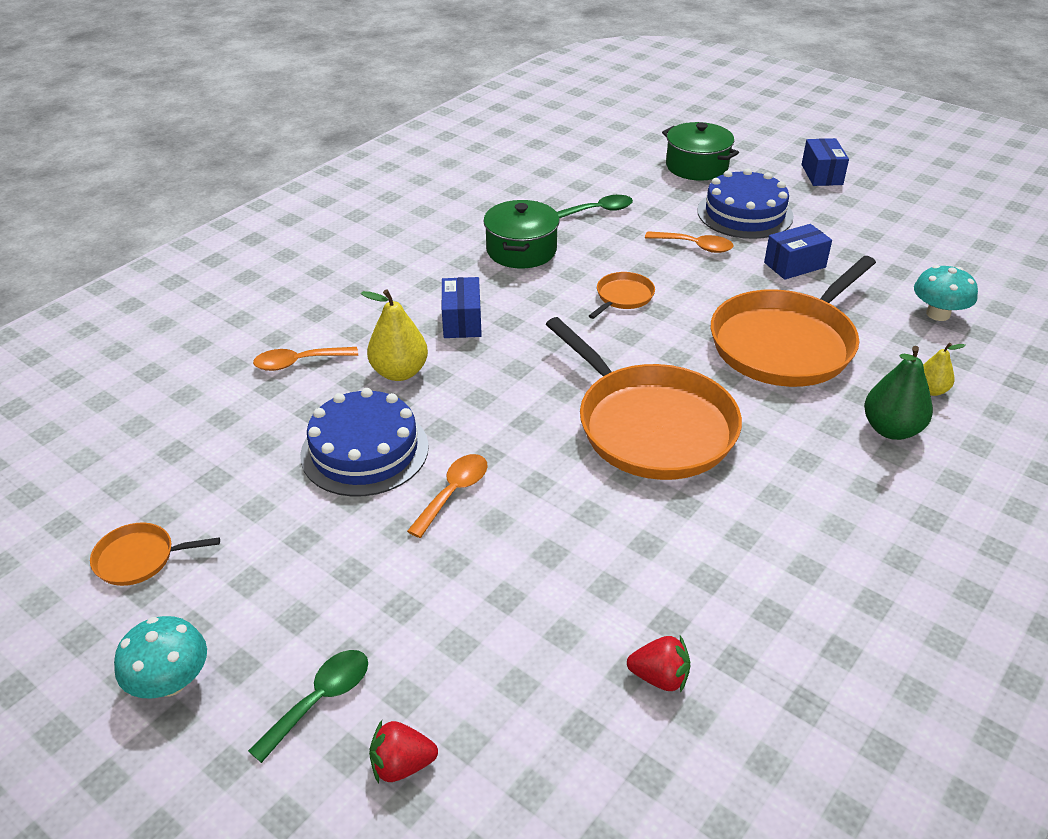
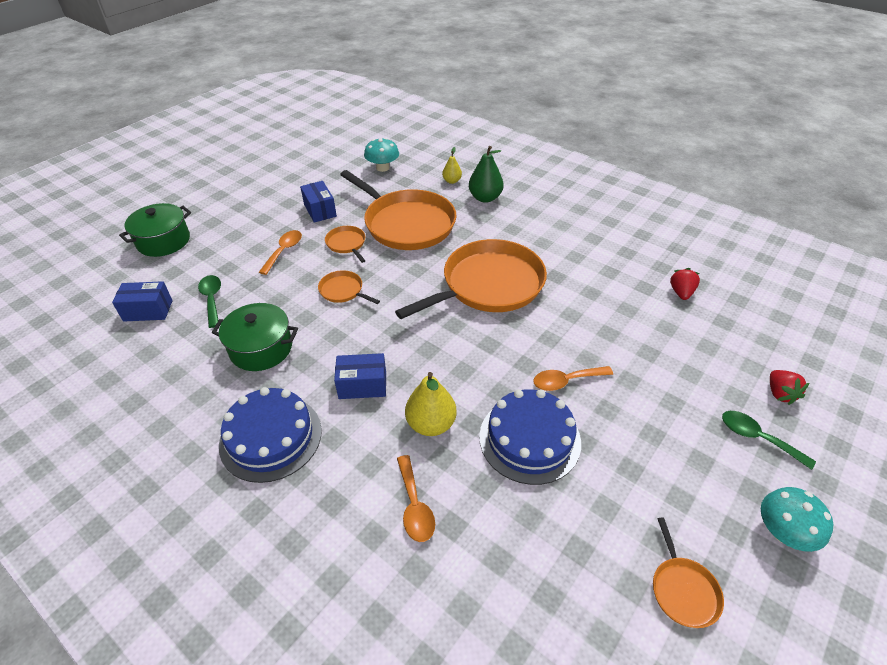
camera: 90 degrees left, 5 degrees up
(454, 492) = (566, 381): orange spoon -> orange spoon turned 45 degrees counterclockwise
(721, 293) = (347, 244): none -> orange pan
(745, 213) = (246, 224): blue cake -> blue cake (270, 437)
(821, 174) = (206, 185): blue box -> blue box (148, 310)

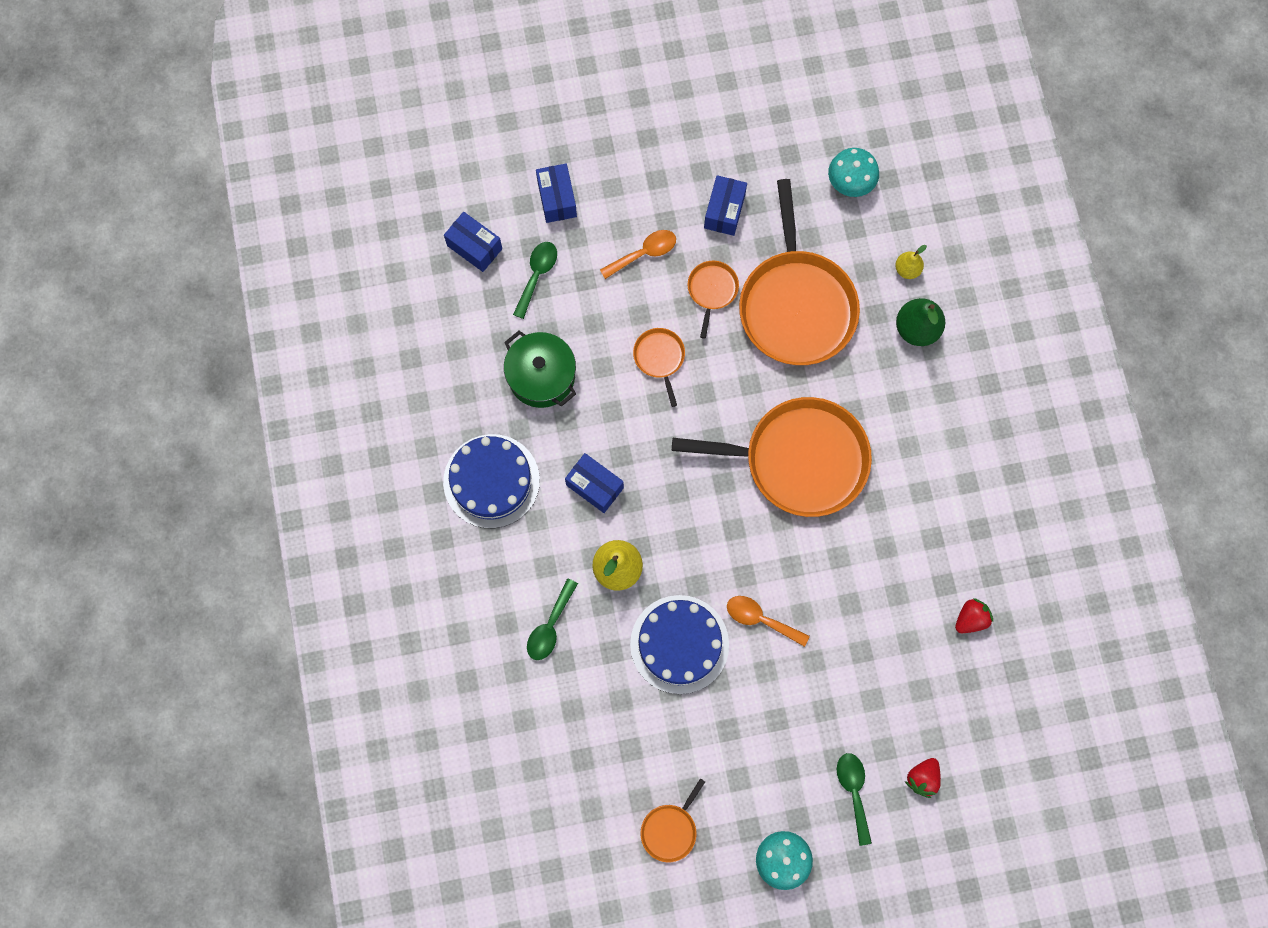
camera: 40 degrees right, 30 degrees up
(163, 241) = (540, 144): green pot -> none
(197, 258) = (557, 199): none -> blue box
(414, 506) = (550, 626): orange spoon -> green spoon

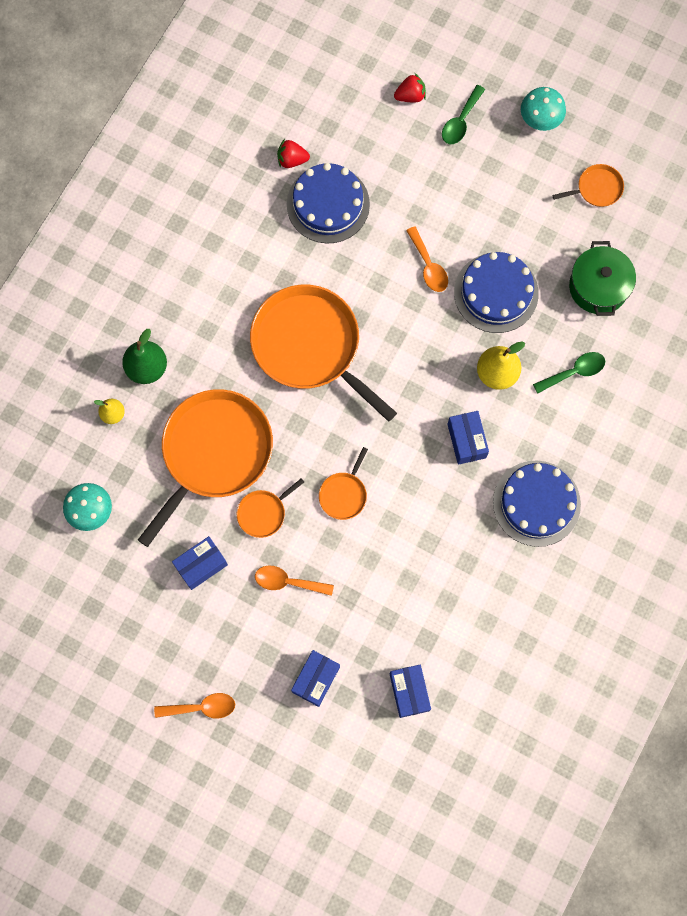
camera: 140 degrees left, 0 degrees up
(537, 275) = (380, 630): green spoon -> none
(541, 376) = (439, 550): green pot -> green pot (598, 287)
(627, 111) = (201, 707): none -> orange spoon
(900, 603) = (328, 204): none -> blue cake

